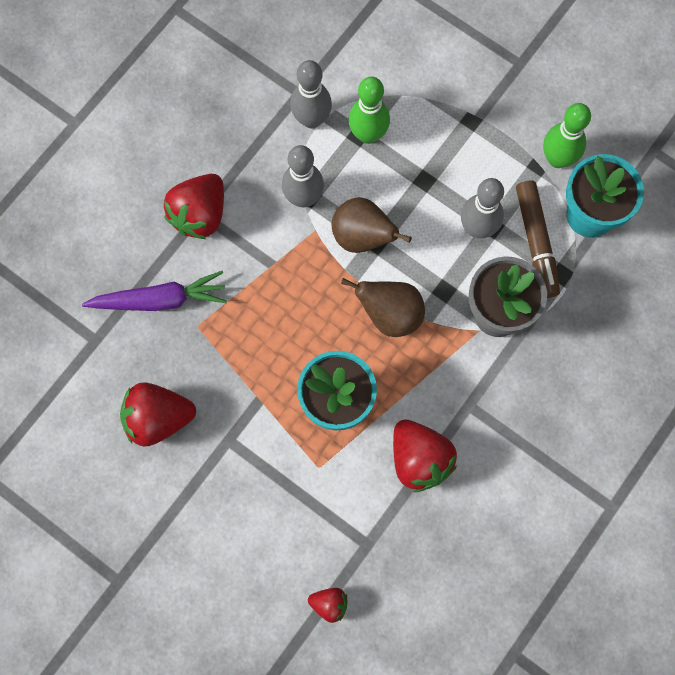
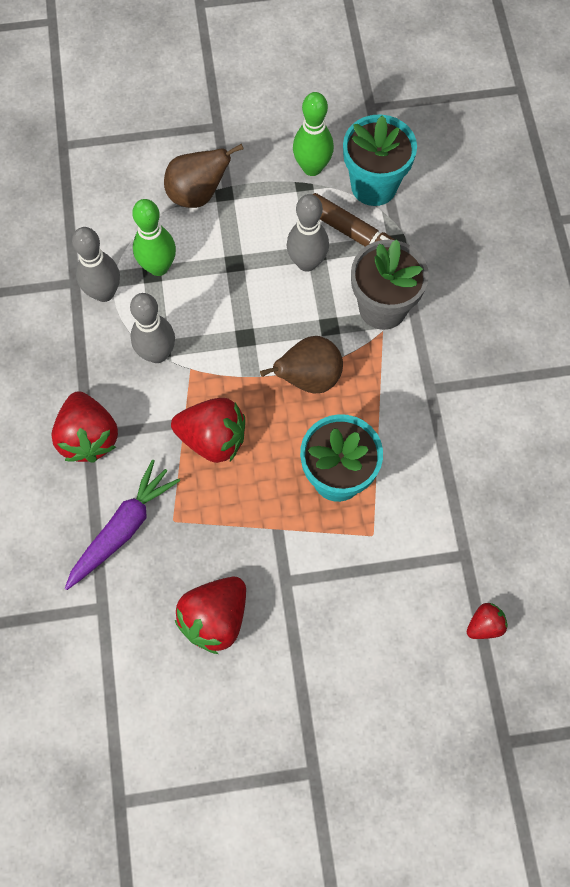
camera: 45 degrees left, 5 degrees down
(363, 237) = (231, 342): brown pear -> brown pear (198, 194)
(419, 459) = (437, 459): red strawberry -> red strawberry (213, 438)

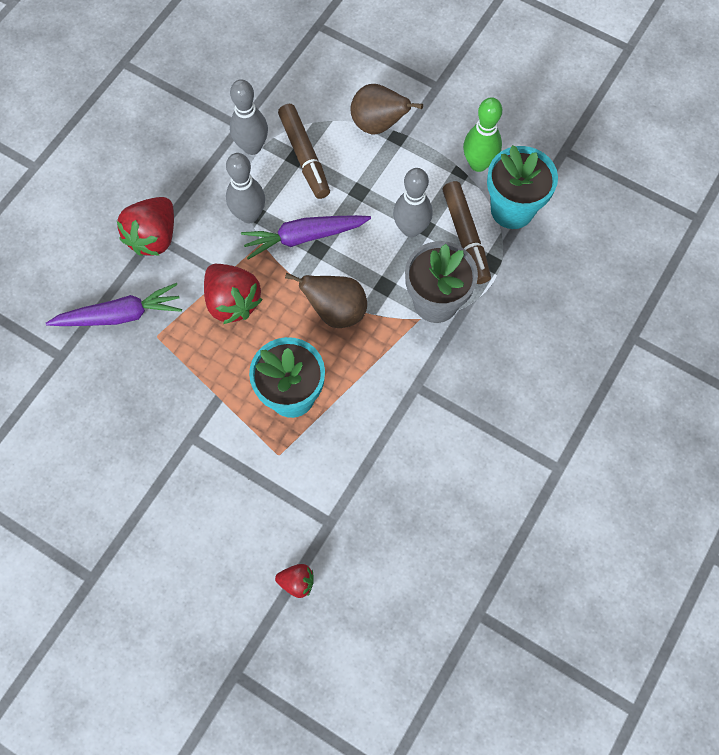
camera: 40 degrees right, 0 degrees up
(158, 267) = (304, 156): green bowling pin -> brown marker
(215, 618) = (123, 423): red strawberry -> none
(223, 336) = (304, 237): none -> purple carrot

